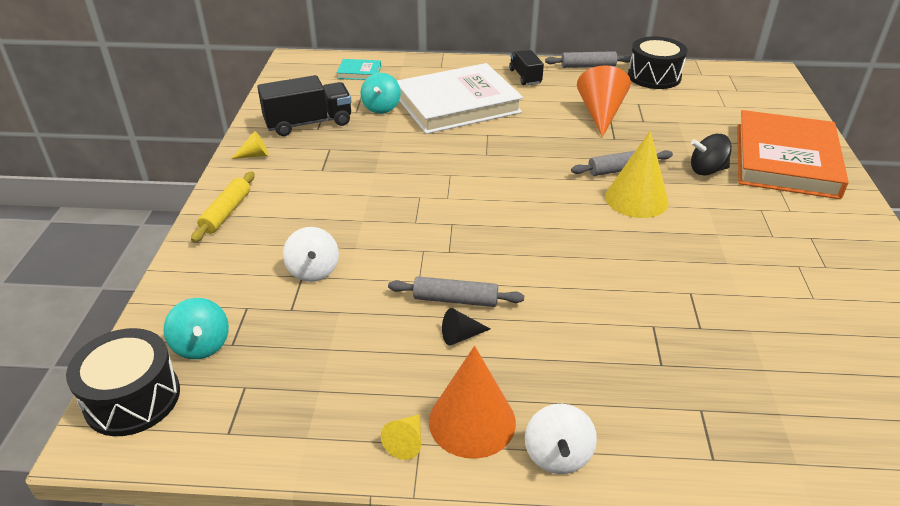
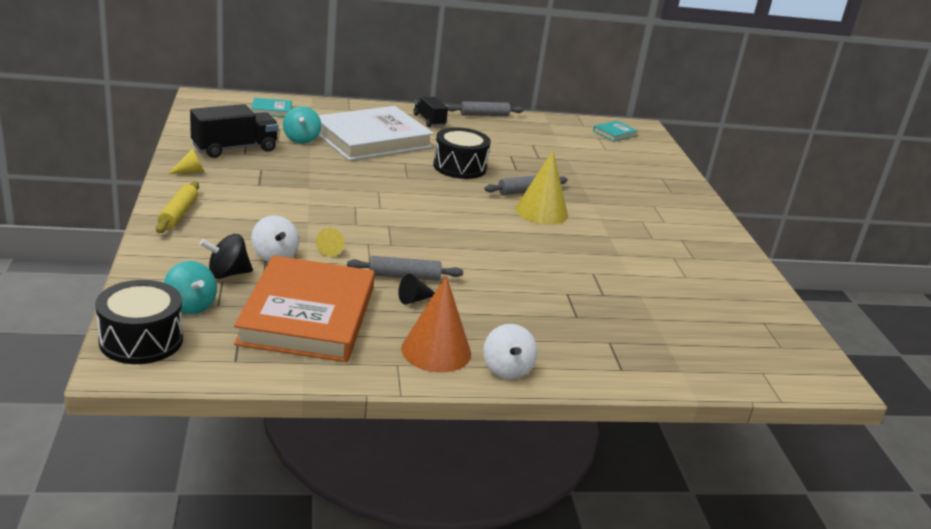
camera: 15 degrees left, 10 degrees down
(406, 442) = (386, 363): yellow cone -> yellow cone (331, 249)
(600, 114) = (501, 151): orange cone -> none
(654, 76) = (543, 125): black drum -> black drum (459, 167)
(707, 170) = (596, 194): black spinning top -> black spinning top (227, 274)
(738, 84) = (614, 133): none -> turquoise book
(785, 160) = (658, 188): orange book -> orange book (307, 315)

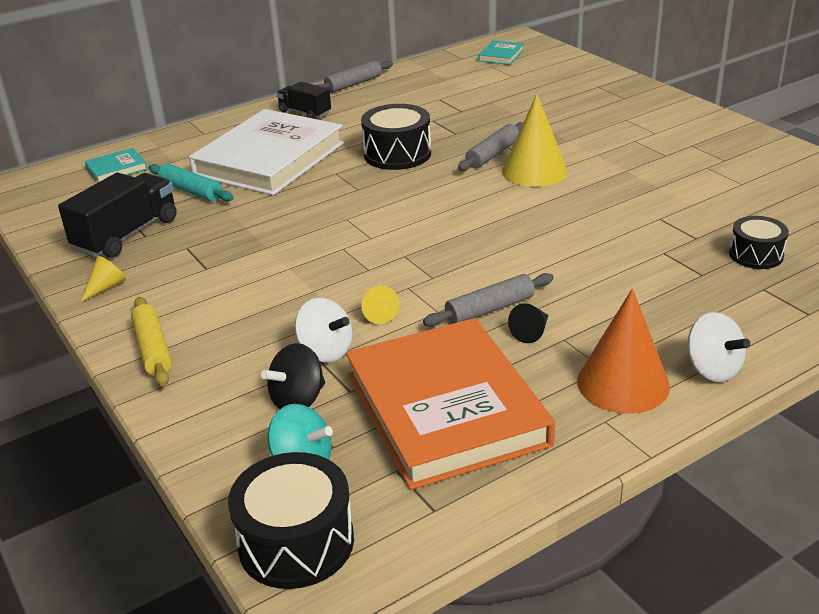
camera: 20 degrees left, 5 degrees up
(301, 139) = (191, 191): turquoise spinning top -> turquoise rolling pin
(633, 321) = (756, 255): none -> black drum

